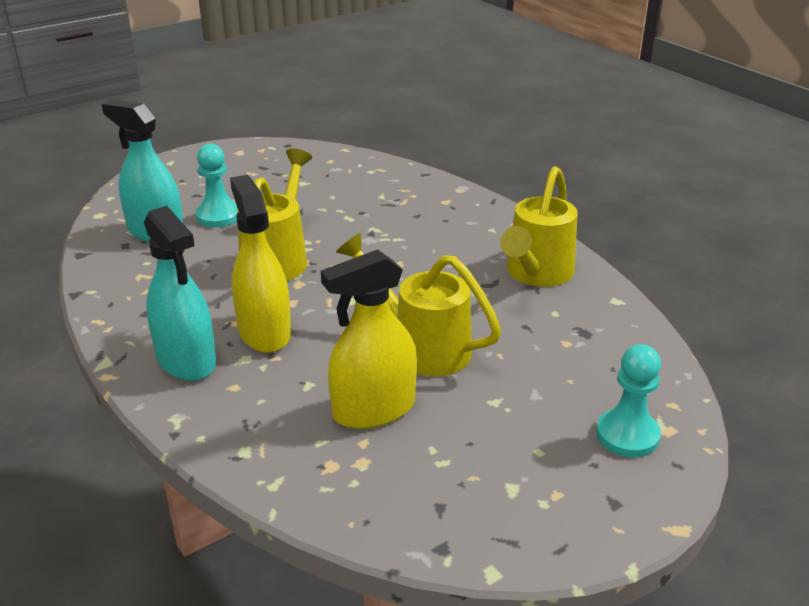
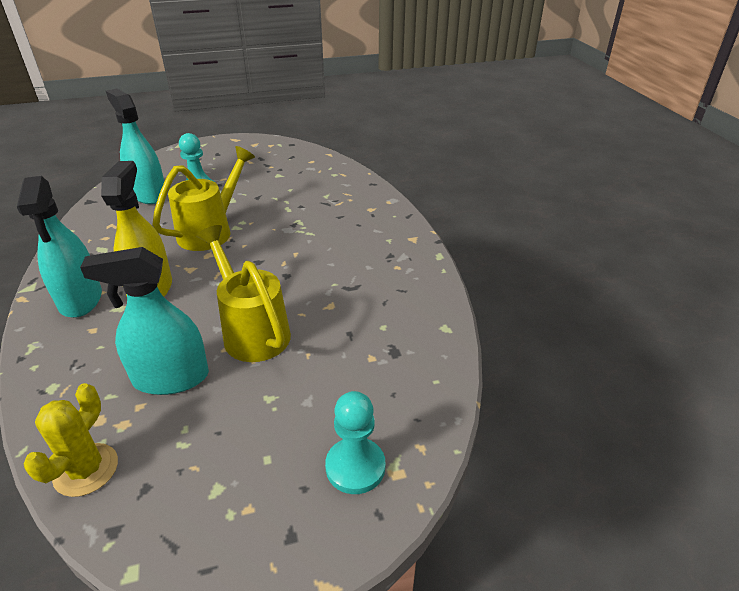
camera: 20 degrees right, 5 degrees up
(362, 509) = (86, 470): none -> yellow cactus
(374, 409) = (171, 378): yellow spray bottle -> turquoise spray bottle
(536, 274) = (394, 287): yellow watering can -> none

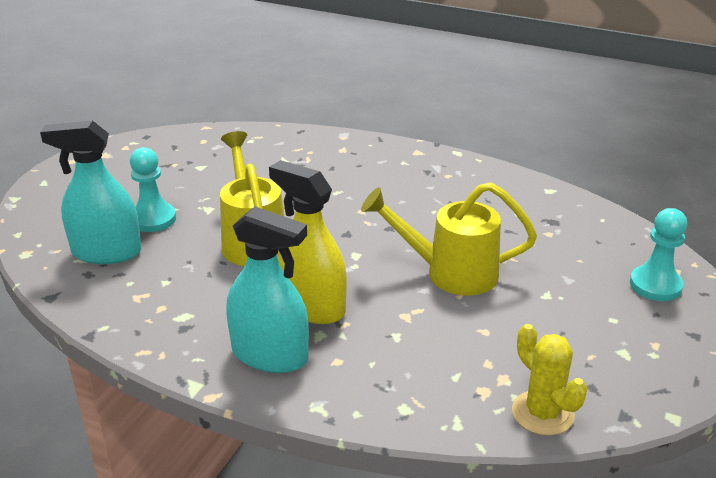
camera: 50 degrees left, 5 degrees down
(171, 378) = (468, 335): turquoise spray bottle -> none

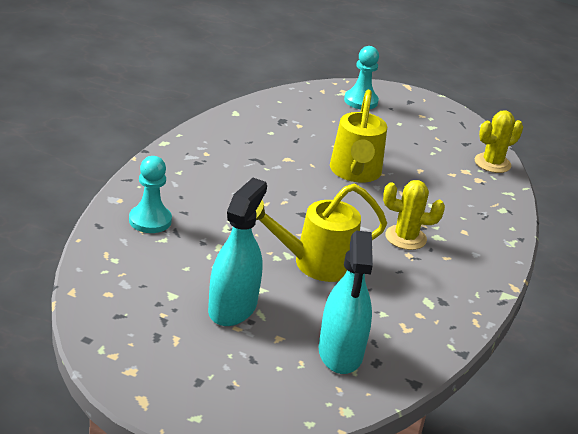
camera: 95 degrees left, 0 degrees up
(153, 219) = (280, 325): turquoise pawn -> turquoise pawn (150, 220)
(270, 355) = (465, 260): turquoise spray bottle -> turquoise spray bottle (232, 308)
(312, 306) = (405, 238): yellow spray bottle -> yellow cactus

